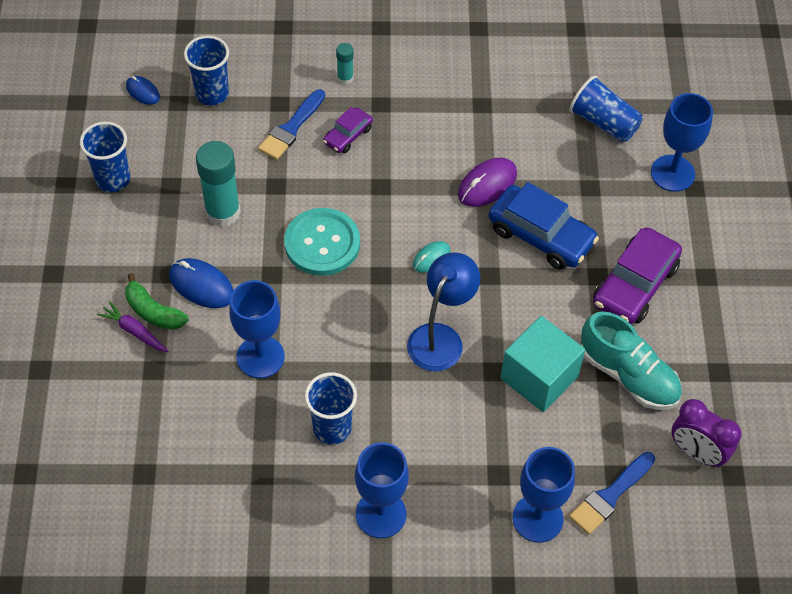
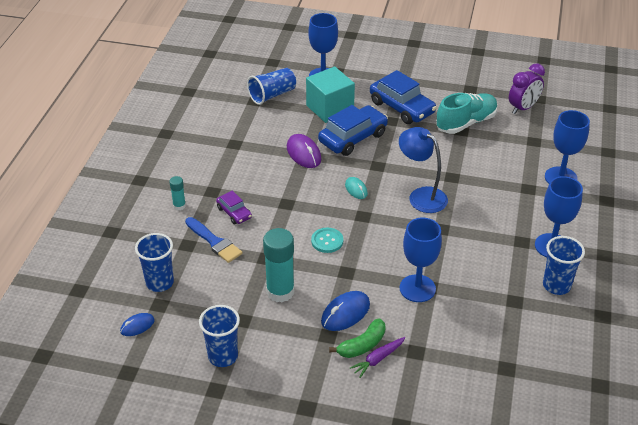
camera: 75 degrees left, 15 degrees down
(322, 243) = (327, 241): turquoise button -> turquoise button, size x0.56
(332, 428) = (483, 259): blue cup -> blue cup (556, 285)
(539, 377) = (460, 158): turquoise cube -> turquoise cube (330, 108)
(610, 496) = (548, 146): blue brush -> none
(635, 285) = (402, 107): purple car -> blue car

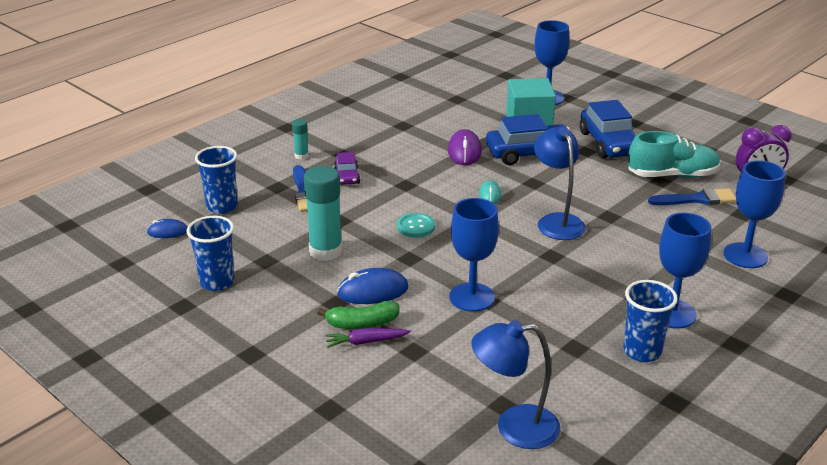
camera: 30 degrees right, 10 degrees down
(272, 95) = (479, 99): blue cup -> none
(497, 139) = (697, 199): none -> blue brush
(526, 382) = (514, 427): none -> blue lamp

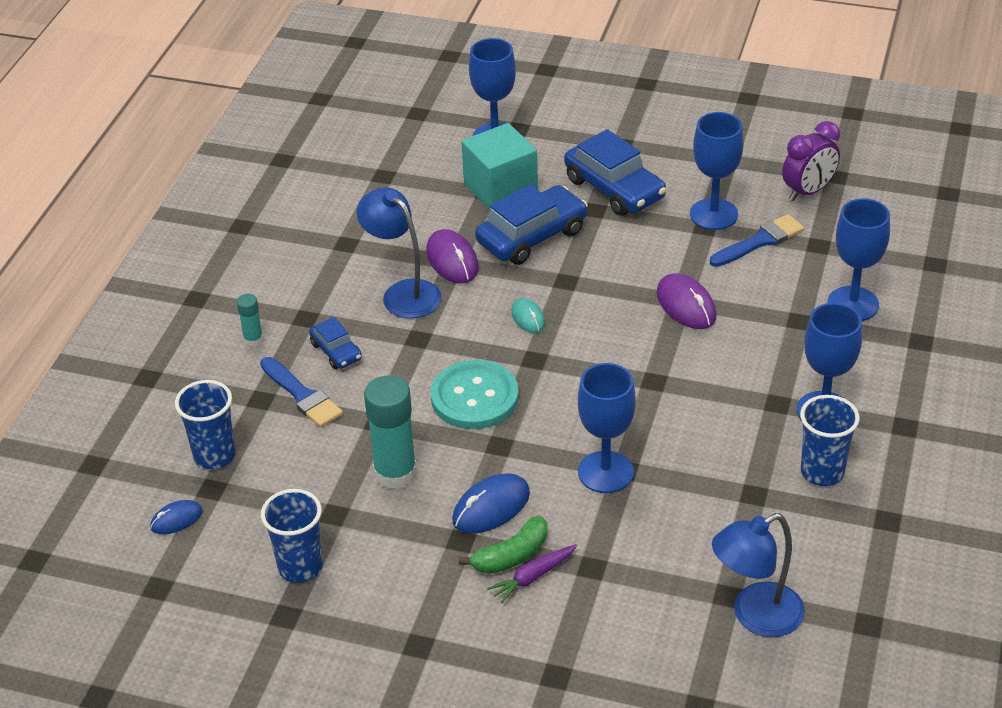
camera: 25 degrees left, 10 degrees up
(347, 176) = (336, 351): purple car -> blue car
(415, 226) = (474, 397): turquoise button -> turquoise button, size x1.77
(557, 221) = (628, 330): blue lamp -> blue lamp (403, 293)
(611, 220) = (686, 305): none -> purple mouse
(672, 175) = (713, 214): turquoise shoe -> blue goblet

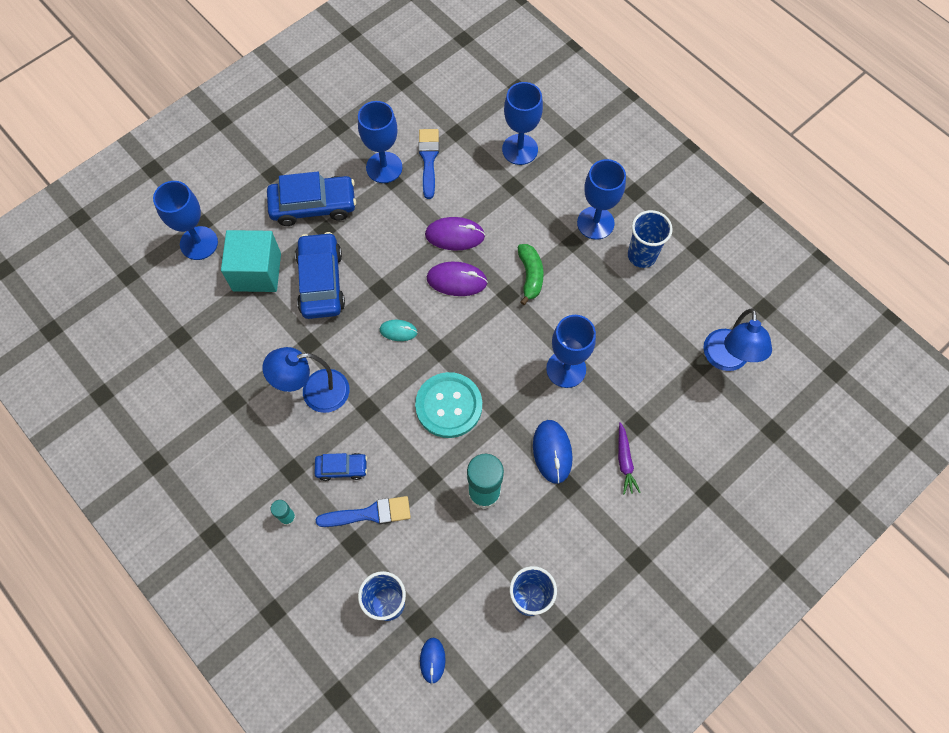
camera: 60 degrees left, 25 degrees up
(452, 260) = (306, 344): purple mouse -> purple mouse (457, 280)
(511, 556) = (600, 463): green banana -> green banana (530, 275)
(808, 191) = (404, 105): purple clock -> none

